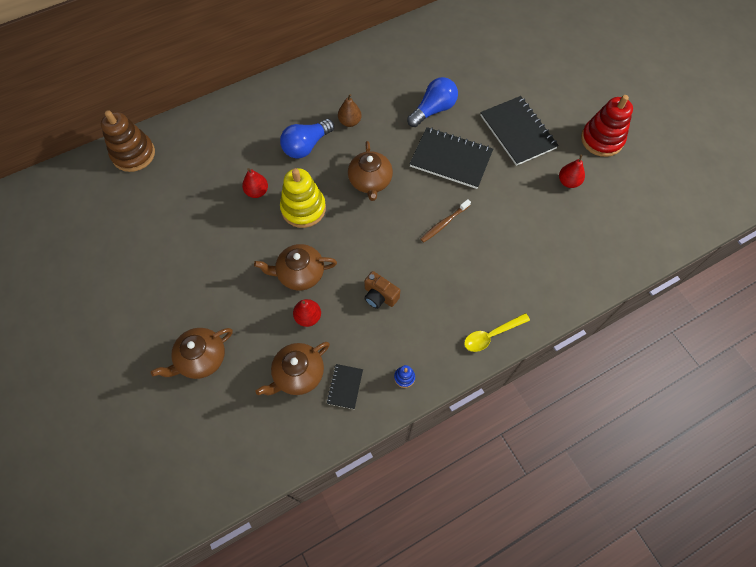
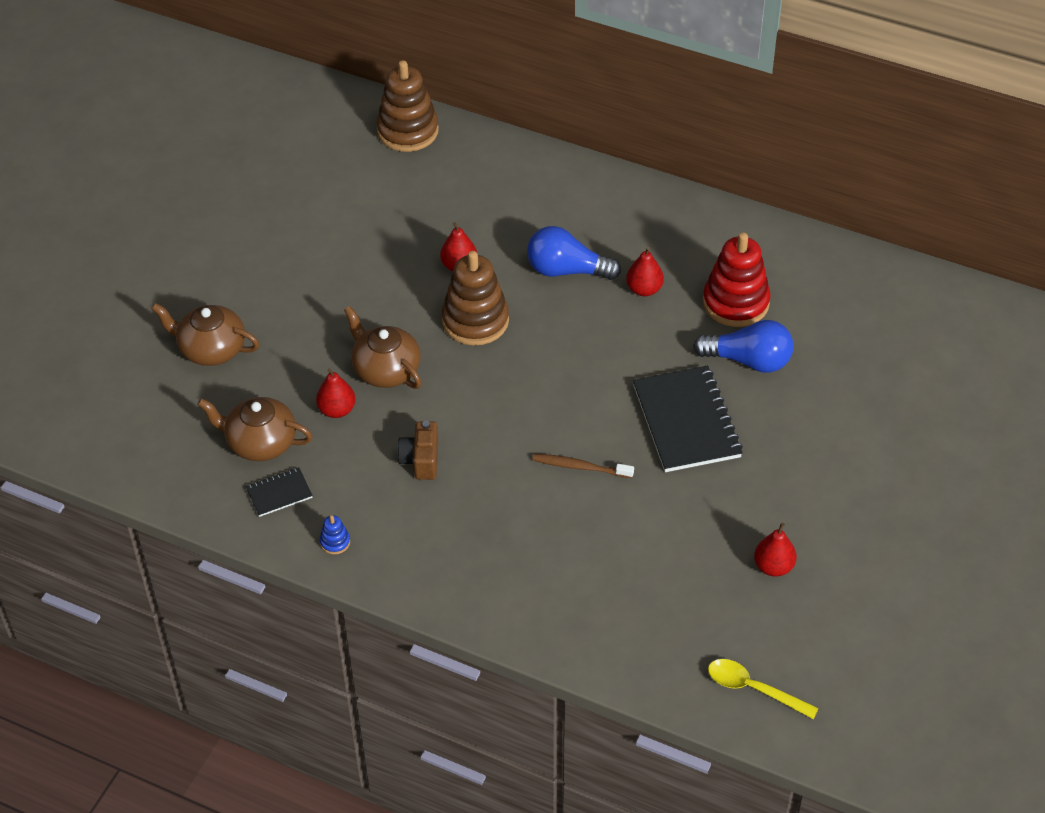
camera: 55 degrees right, 15 degrees down
(303, 208) = (475, 321): yellow stacking toy -> brown stacking toy
(350, 122) = (644, 289): brown pear -> red pear
(370, 181) = (573, 360): brown teapot -> none
(491, 335) = (461, 598): yellow spoon -> yellow spoon (753, 689)
(517, 132) = (803, 469): black notebook -> none
(602, 139) = (887, 570): red stacking toy -> red stacking toy (735, 303)

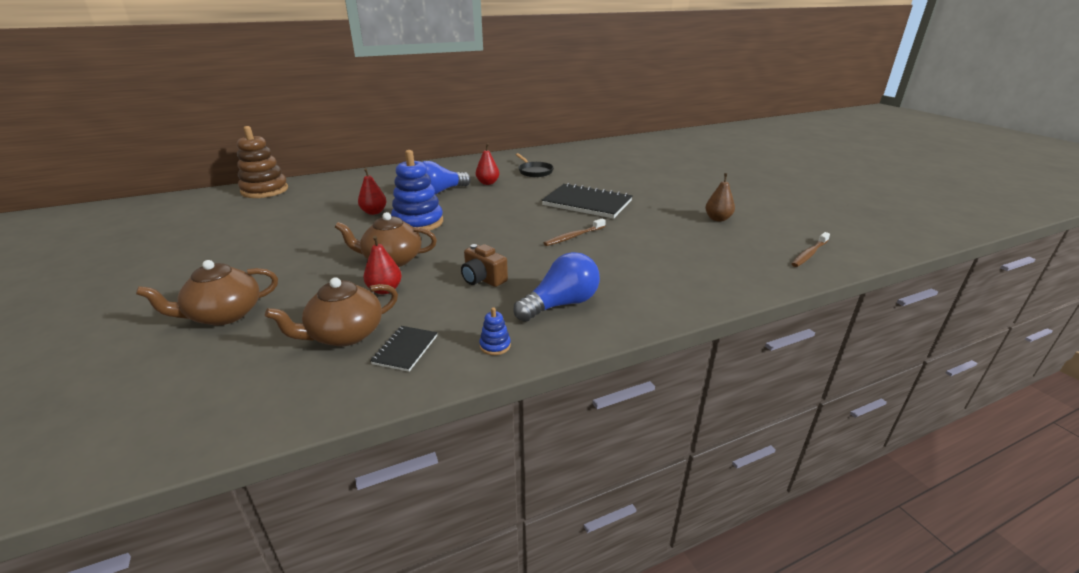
camera: 50 degrees left, 20 degrees down
(475, 321) = (418, 222): brown stacking toy -> blue stacking toy
(735, 303) = (534, 171): red stacking toy -> black pan
(748, 360) = (573, 180): blue light bulb -> blue light bulb (561, 304)
(753, 689) = (809, 254): yellow spoon -> brown toothbrush
(773, 567) = (717, 219): red pear -> brown pear

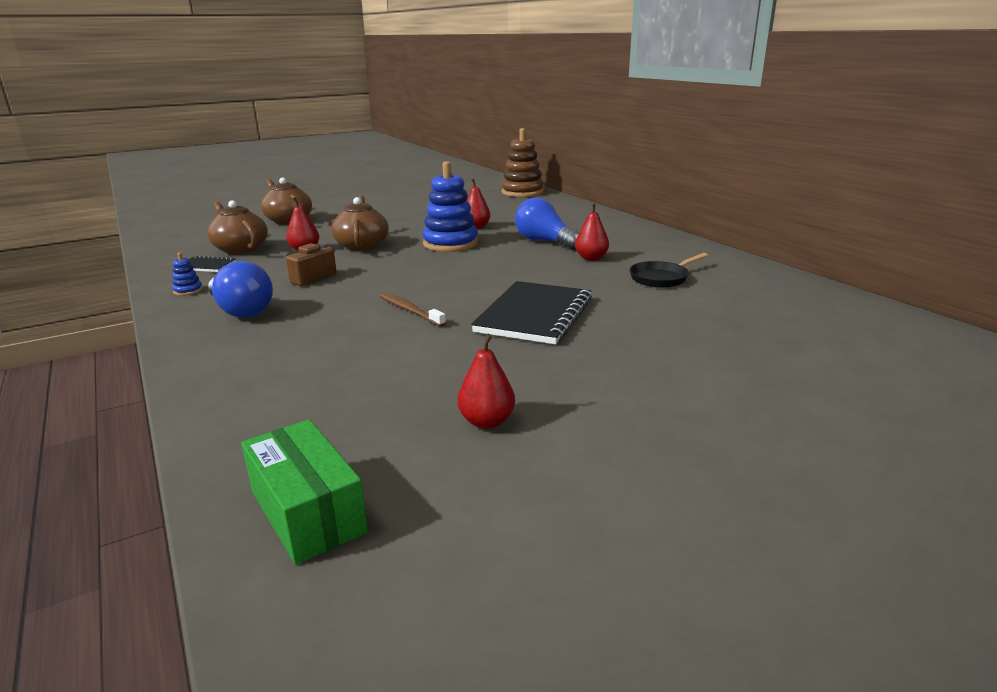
camera: 85 degrees right, 5 degrees down
(717, 219) = (486, 422): brown pear -> red pear
(809, 254) = (307, 511): brown toothbrush -> green box

